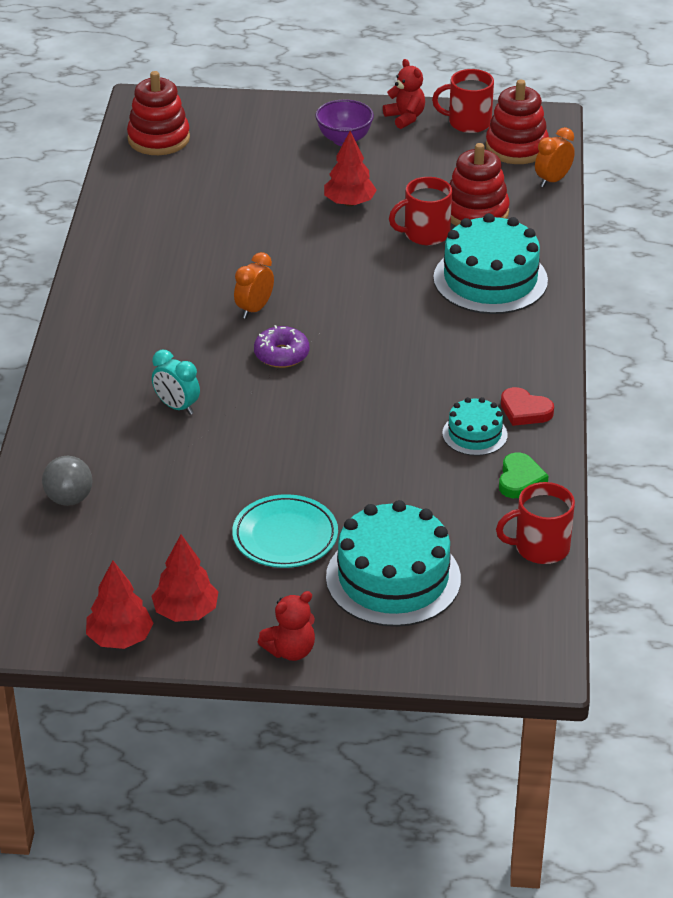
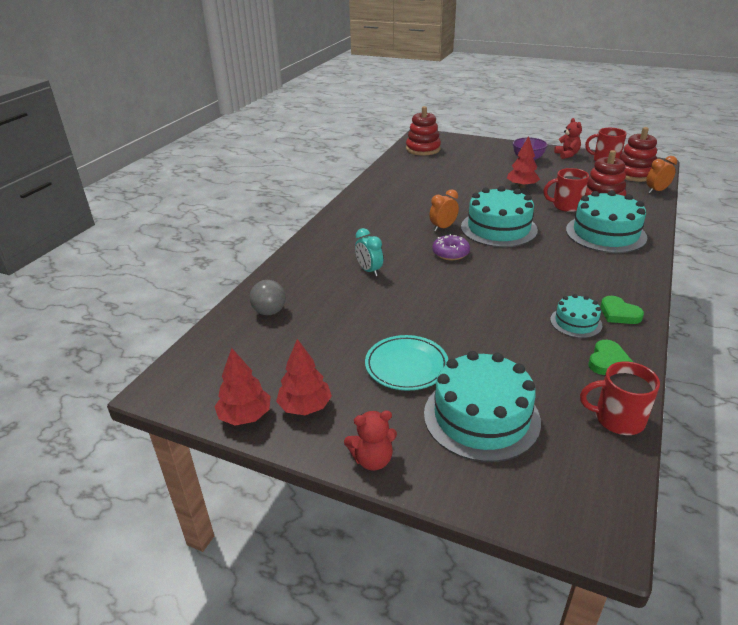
camera: 20 degrees right, 5 degrees down
(337, 296) = (498, 228): none -> turquoise cake
(525, 411) = (619, 314): red heart -> green heart

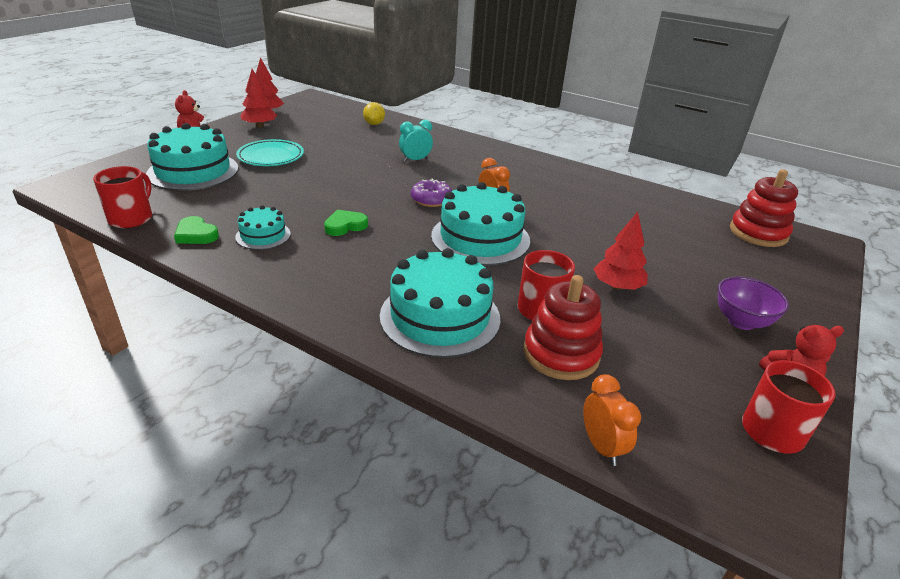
camera: 95 degrees right, 0 degrees up
(269, 311) = (374, 124): grey ball -> yellow lemon
(619, 314) = (256, 264): green heart -> green heart (345, 226)
(634, 174) = (696, 448): red stacking toy -> none

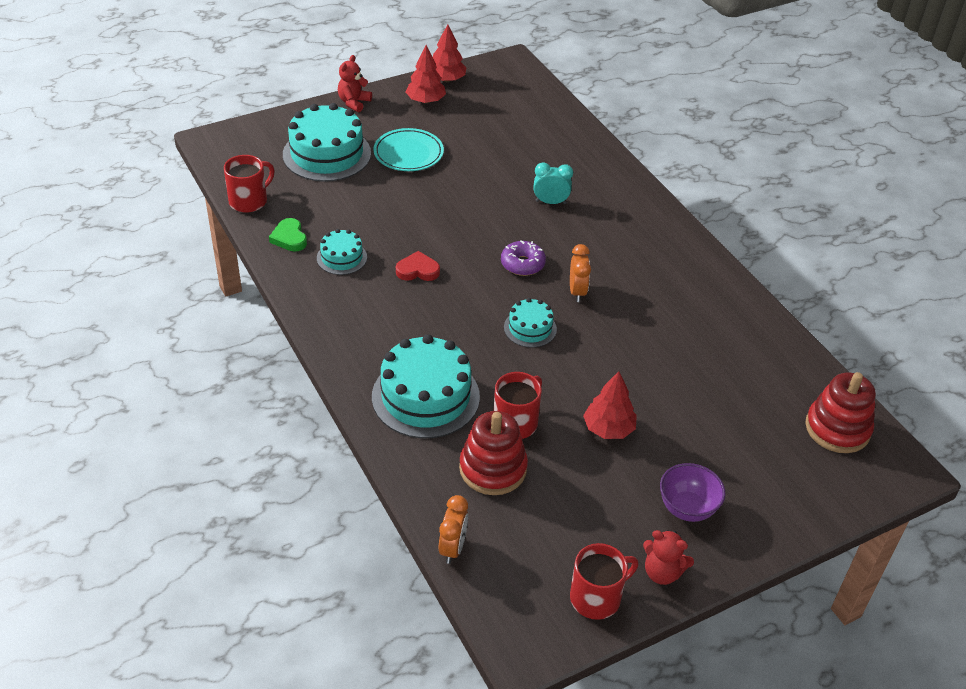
camera: 30 degrees right, 10 degrees up
(345, 226) = (417, 270): green heart -> red heart
(374, 124) = (550, 129): yellow lemon -> none
(480, 238) = (530, 328): turquoise cake -> turquoise cake, size x0.52

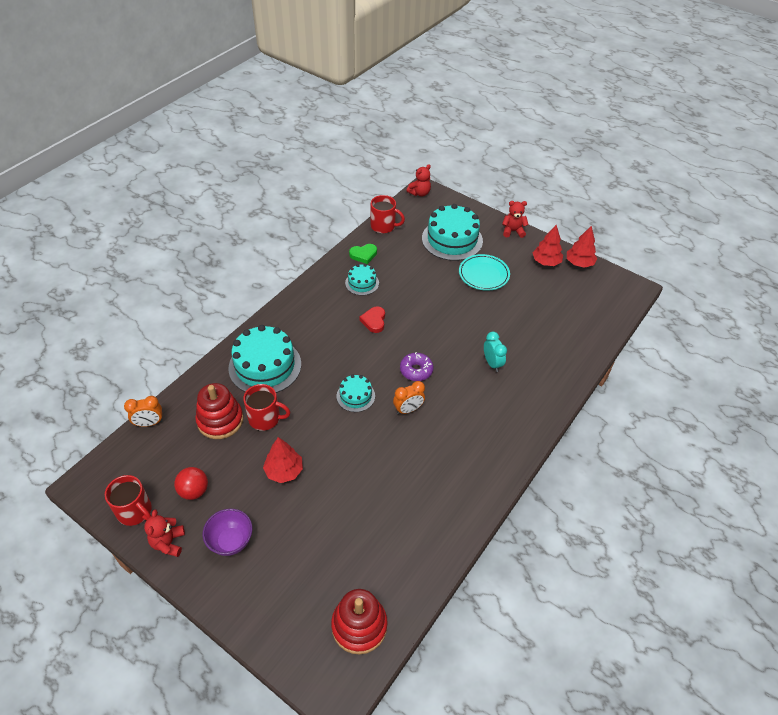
camera: 65 degrees right, 5 degrees up
(213, 146) = (419, 193): none -> red teddy bear
(289, 238) = (363, 255): green heart -> green heart turned 150 degrees counterclockwise
(417, 270) = (374, 321): red heart -> red heart turned 150 degrees counterclockwise
(594, 526) = (194, 491): none -> red ball

